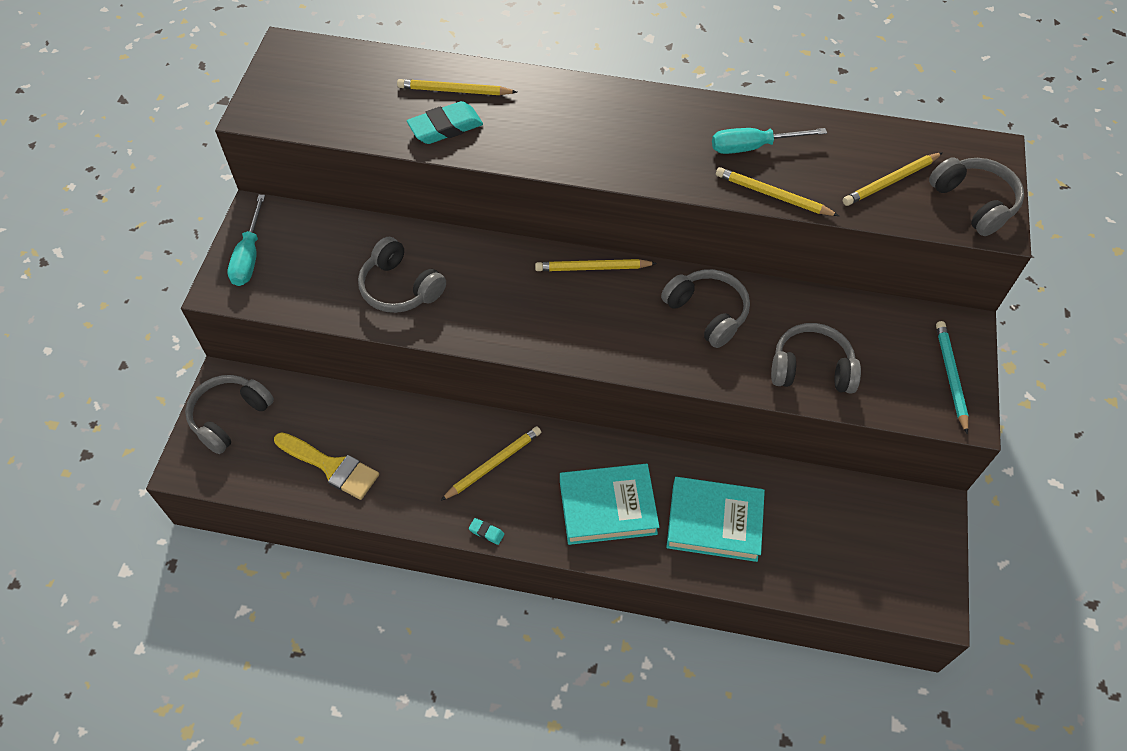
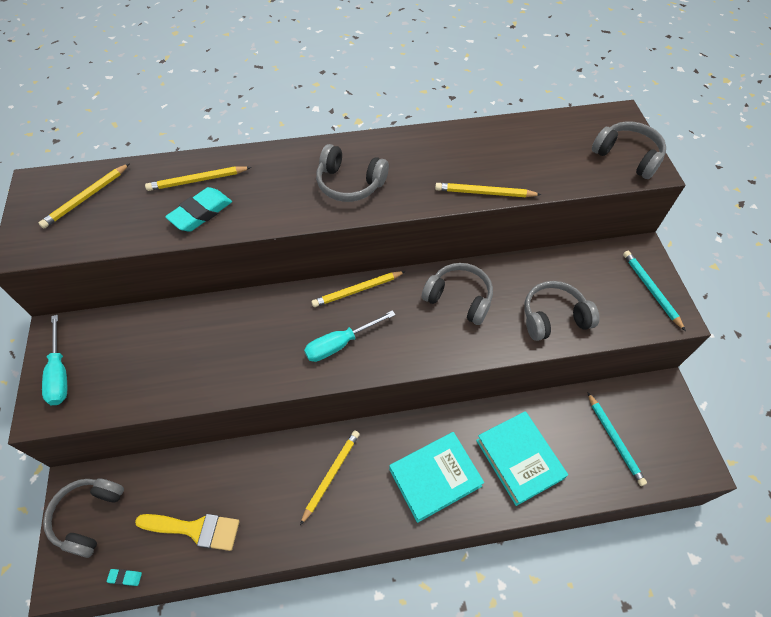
camera: 20 degrees left, 0 degrees up
(400, 288) = (205, 358): grey headphones -> grey headphones (350, 183)
(486, 532) = (348, 538): turquoise eraser -> turquoise eraser (125, 577)
(714, 522) = (519, 459): turquoise book -> turquoise book turned 75 degrees clockwise
(753, 147) = (452, 160): turquoise screwdriver -> turquoise screwdriver (340, 344)
(841, 542) = (614, 440): none -> turquoise pencil
(890, 181) = (563, 158): yellow pencil -> yellow pencil (86, 198)

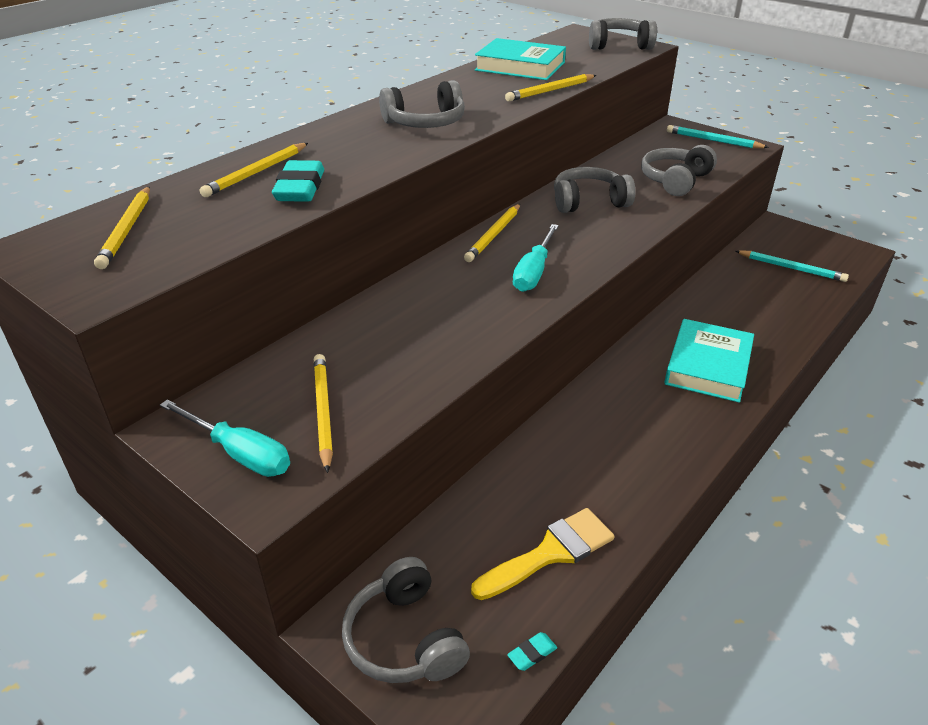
camera: 40 degrees left, 20 degrees down
(331, 475) = (621, 420): yellow pencil -> yellow pencil (323, 412)
(519, 459) = (749, 316): turquoise book -> turquoise book (520, 66)

